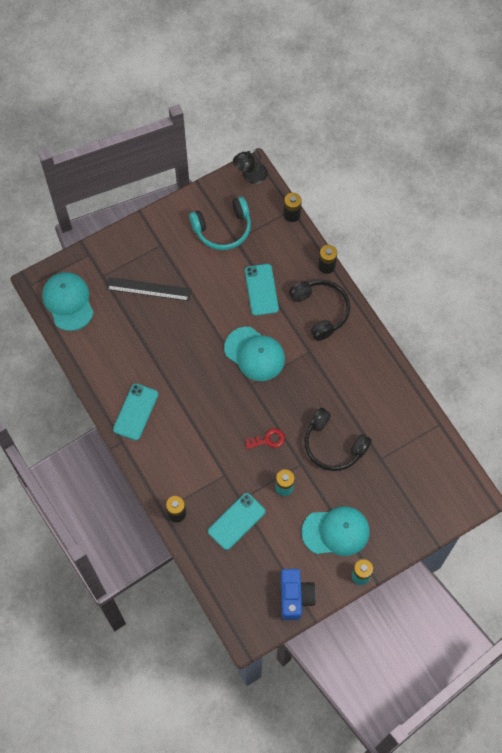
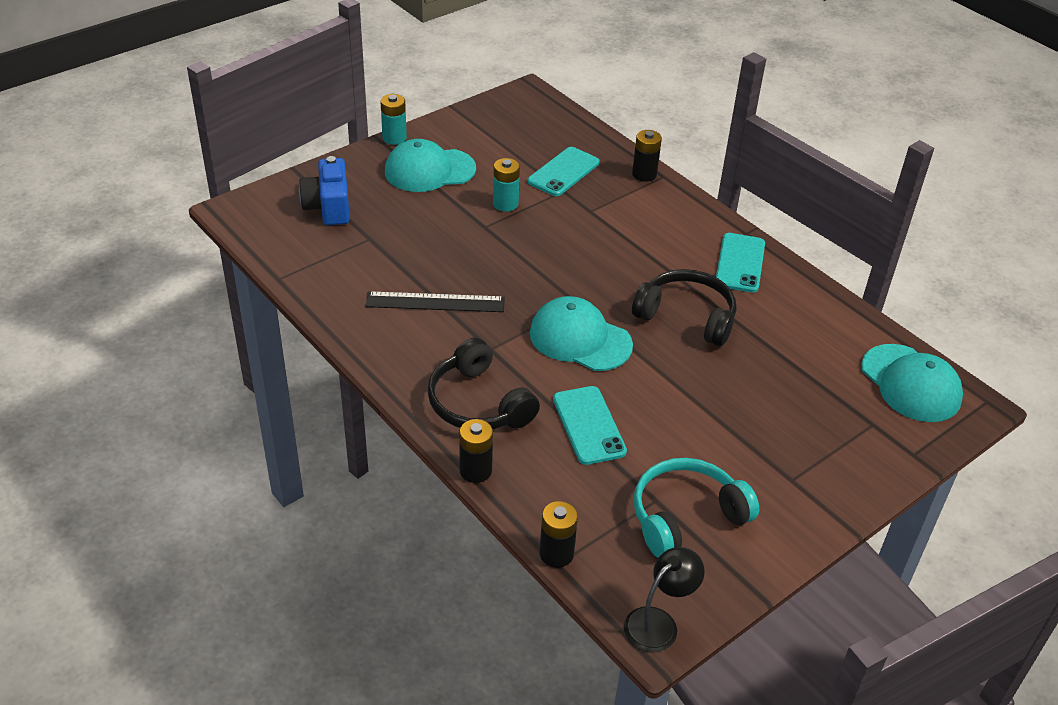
camera: 170 degrees right, 25 degrees down
(148, 289) = (785, 411): black ruler -> black ruler (435, 302)
(268, 440) = (537, 247): red key -> none
(295, 597) = (475, 119): blue camera -> blue camera (328, 207)
(333, 445) = (440, 247): black headphones -> black headphones (687, 316)

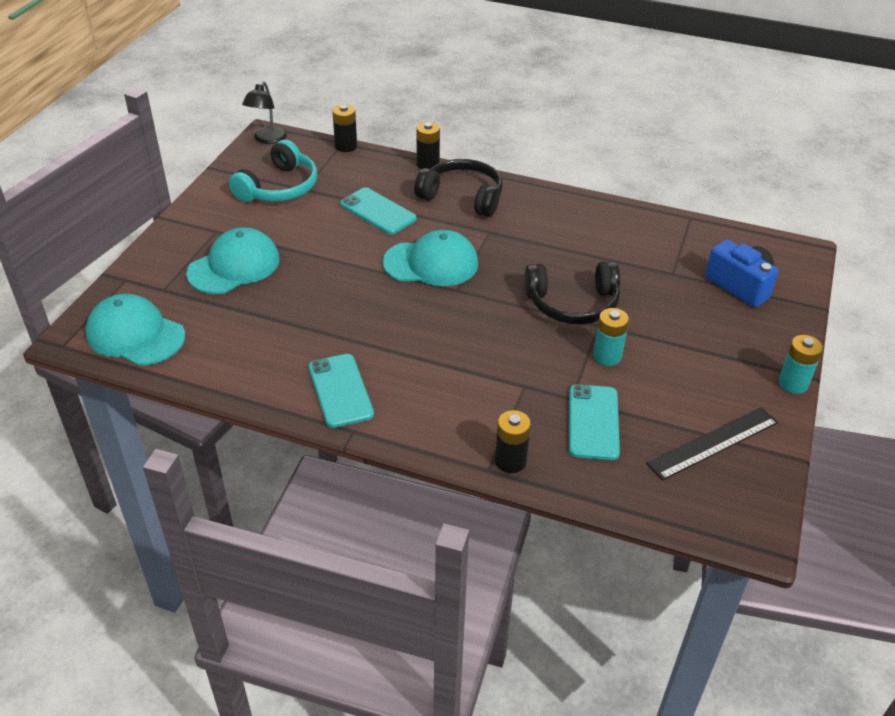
camera: 150 degrees right, 0 degrees up
(429, 170) = (714, 361): turquoise cap -> turquoise cap (234, 266)
(435, 302) = (563, 246): black ruler -> black ruler (713, 443)
(687, 316) = (358, 316): black headphones -> black headphones (573, 304)

